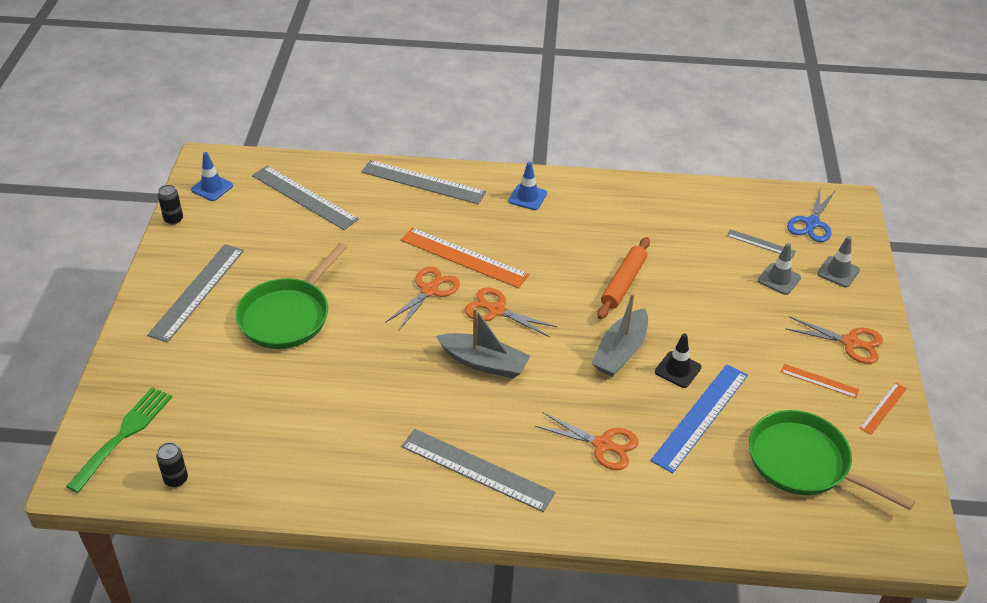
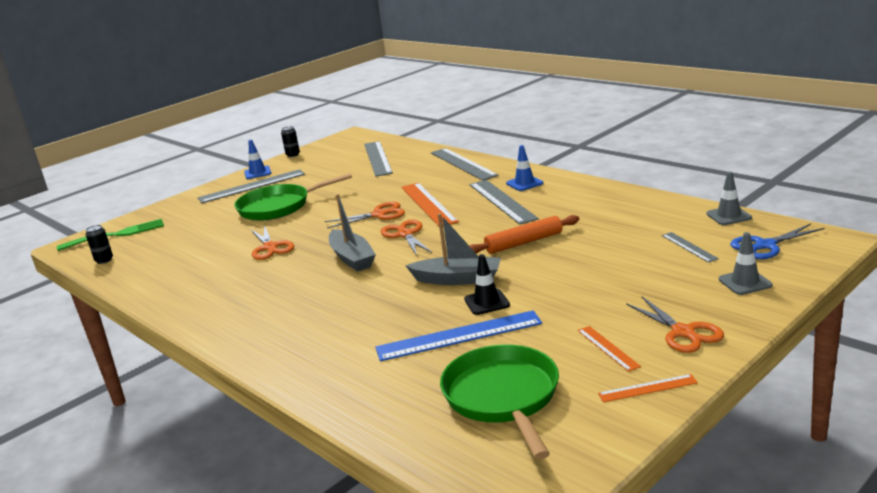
camera: 45 degrees right, 20 degrees down
(212, 188) = (334, 146): blue traffic cone -> blue traffic cone (257, 173)
(477, 469) = (255, 310): grey ruler -> grey ruler (502, 201)
(602, 445) = (357, 326): orange scissors -> orange scissors (270, 247)
(620, 352) = (458, 279): grey boat -> grey boat turned 150 degrees counterclockwise
(779, 279) = (672, 272): grey traffic cone -> grey traffic cone (728, 216)

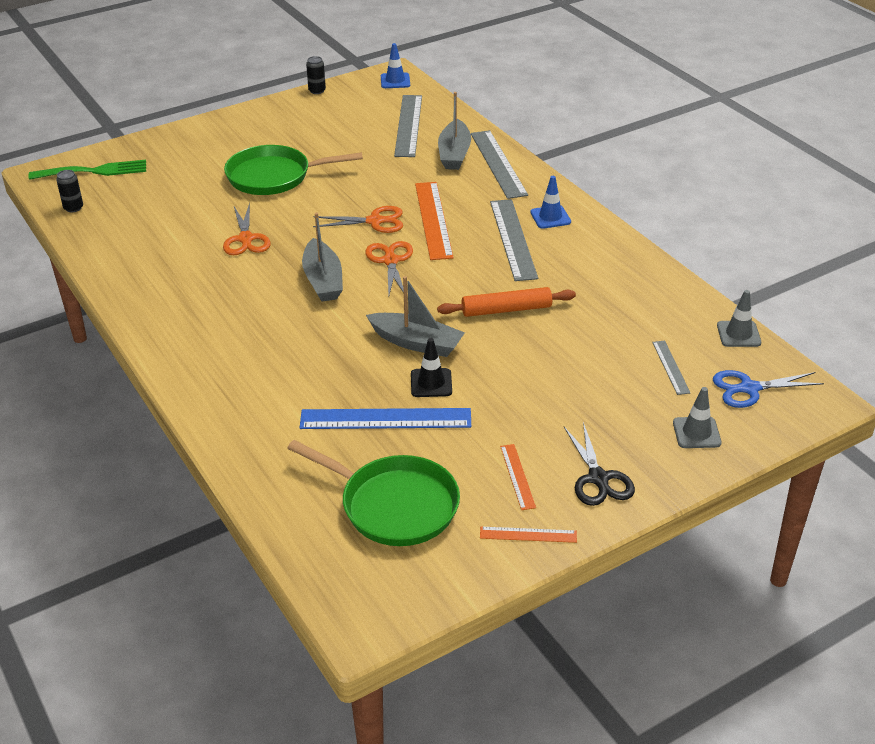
camera: 10 degrees right, 15 degrees up
(252, 186) = (256, 133): grey ruler -> none
(257, 173) = (268, 111): blue traffic cone -> blue traffic cone (395, 81)
(424, 165) = (454, 154): none -> grey boat
(503, 397) = (394, 505): green pan -> green pan turned 120 degrees clockwise
(683, 332) = (598, 478): orange scissors -> black scissors

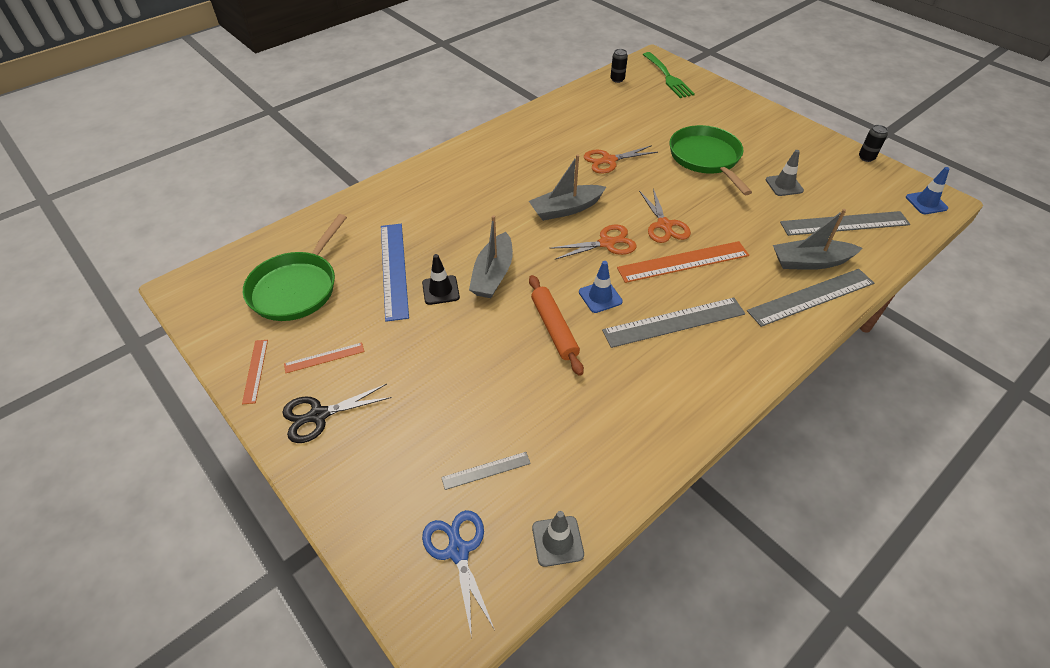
camera: 80 degrees right, 10 degrees up
(550, 217) = (727, 349): blue traffic cone -> blue traffic cone (600, 297)
(696, 433) = (382, 496): grey traffic cone -> grey traffic cone (784, 185)

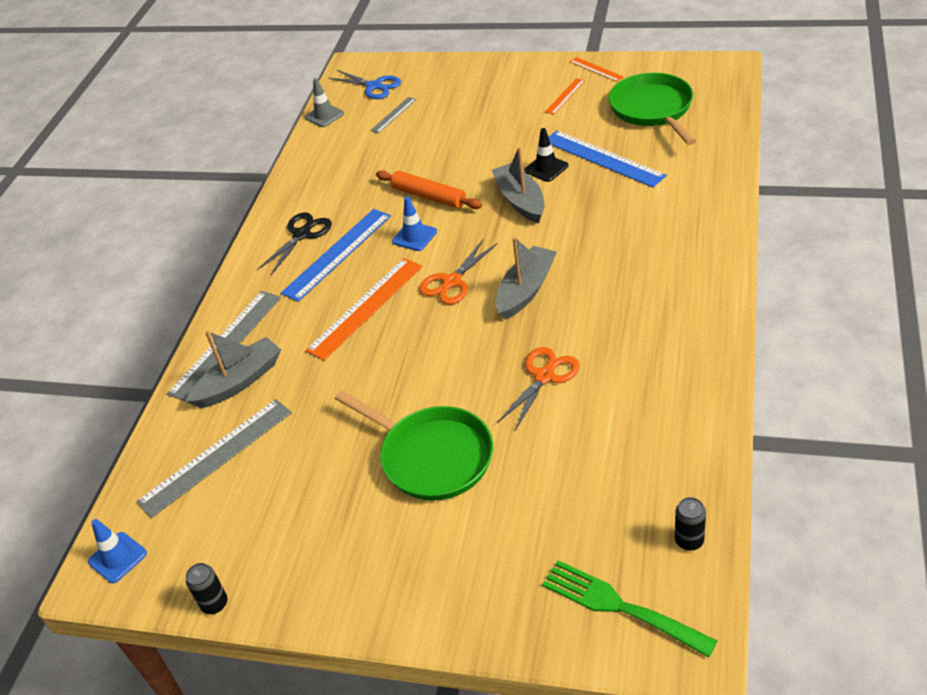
camera: 150 degrees right, 5 degrees down
(319, 415) = (523, 78): black scissors -> black scissors (302, 234)
(664, 225) = (412, 333): orange scissors -> none
(674, 322) = (337, 254): grey ruler -> blue ruler
(784, 185) = (310, 473): grey traffic cone -> none

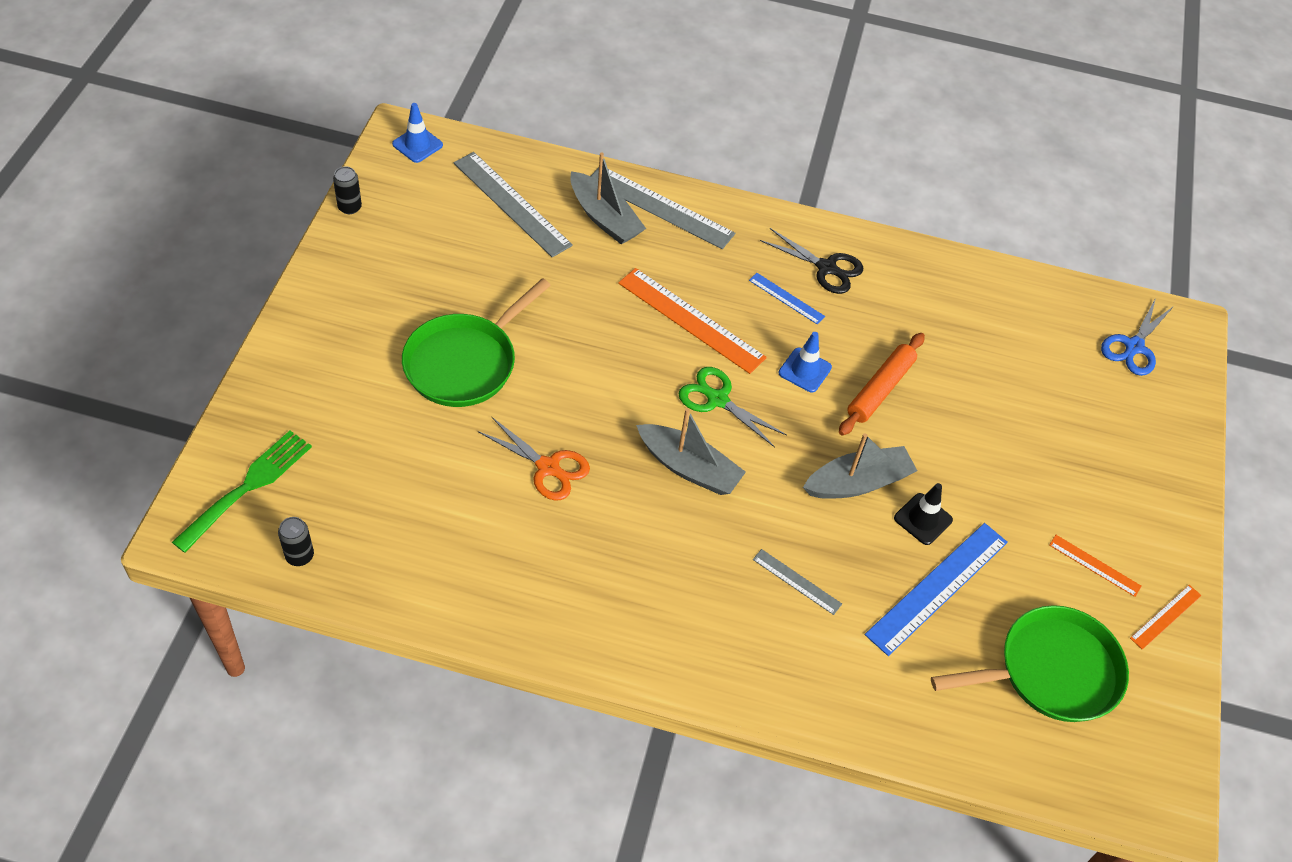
camera: 80 degrees right, 10 degrees up
(324, 116) = (1067, 292): grey traffic cone -> none
(337, 254) = (786, 298): blue ruler -> blue ruler, size x0.51
(393, 115) = (1063, 364): grey ruler -> grey ruler (797, 581)
(452, 282) = (717, 399): orange scissors -> green scissors

